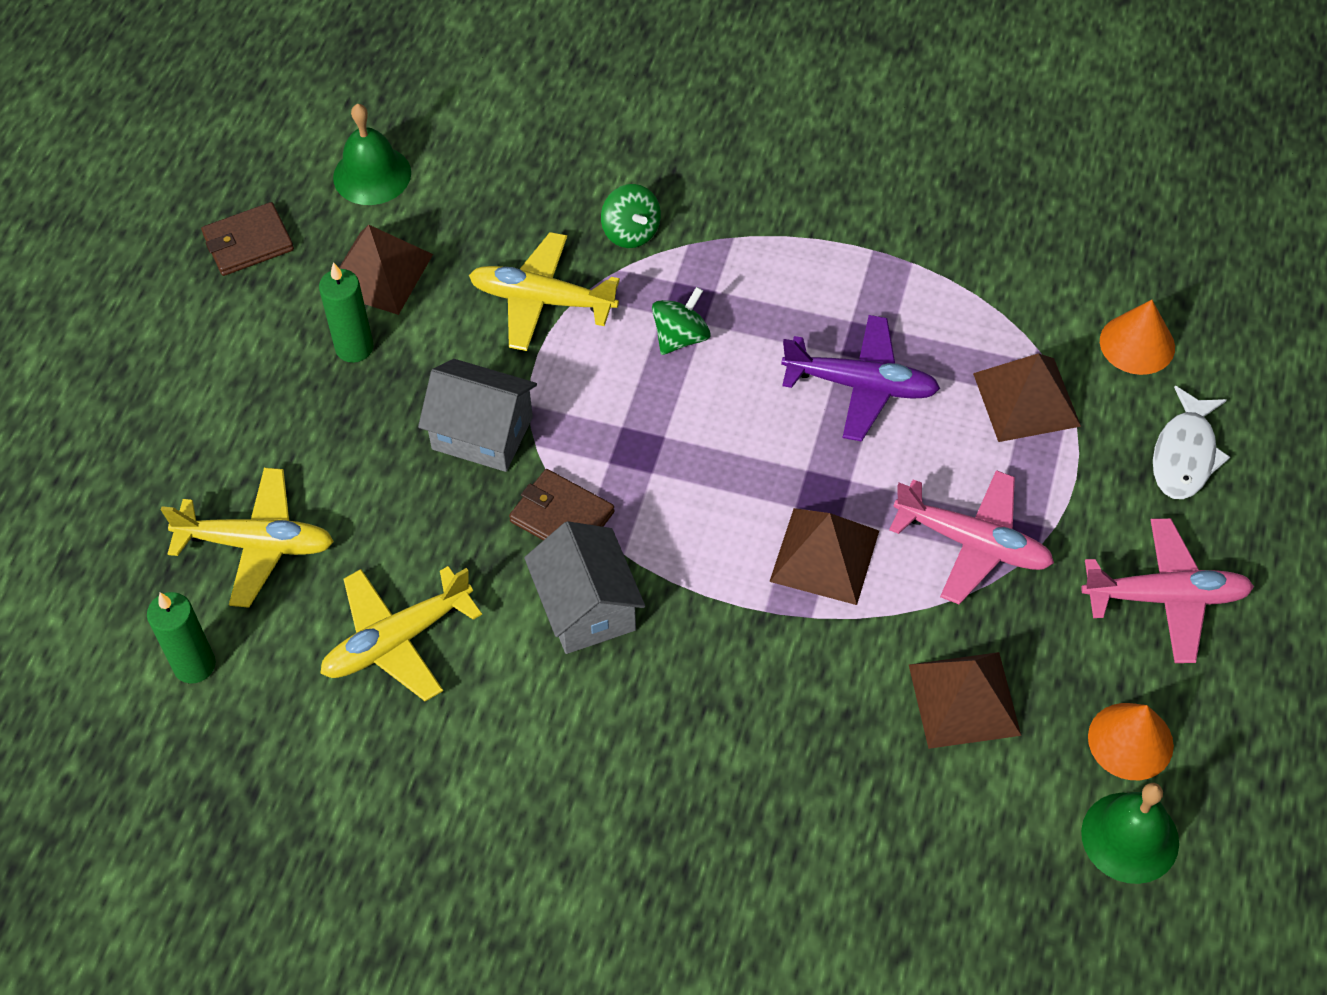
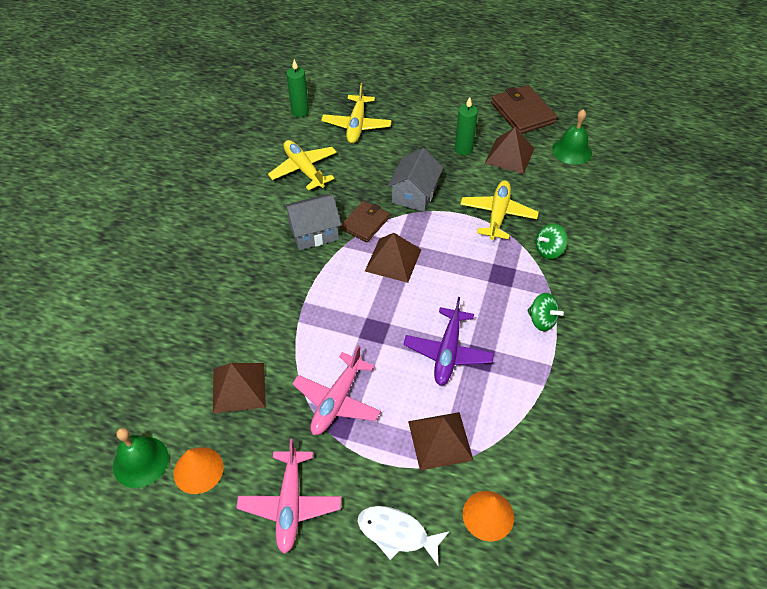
camera: 90 degrees right, 5 degrees down
(248, 242) = (522, 113): brown wallet -> brown wallet, size x1.53
(680, 337) = (477, 270): green spinning top -> green spinning top (541, 320)
(825, 555) = (334, 329): brown pyramid -> brown pyramid (393, 260)

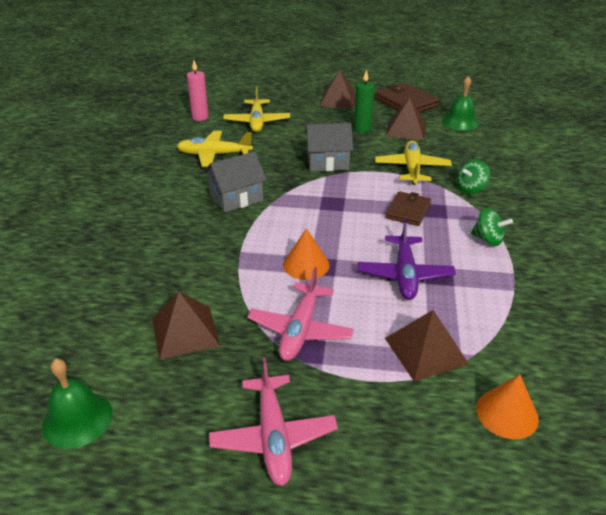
camera: 10 degrees left, 15 degrees down
(198, 470) = (152, 417): orange cone -> orange cone (306, 265)
(300, 112) = (200, 117): green candle -> pink candle
(304, 169) = (214, 155): yellow plane -> yellow plane turned 45 degrees counterclockwise
(365, 223) = (286, 186): brown wallet -> brown wallet (408, 211)
(393, 260) = (323, 210): brown pyramid -> brown pyramid (338, 100)
(397, 533) = (410, 447): white fish -> none
(414, 194) = (327, 162): grey house -> grey house turned 75 degrees clockwise

